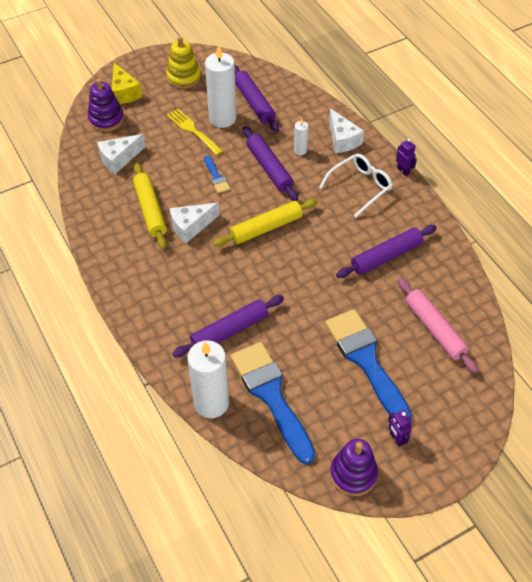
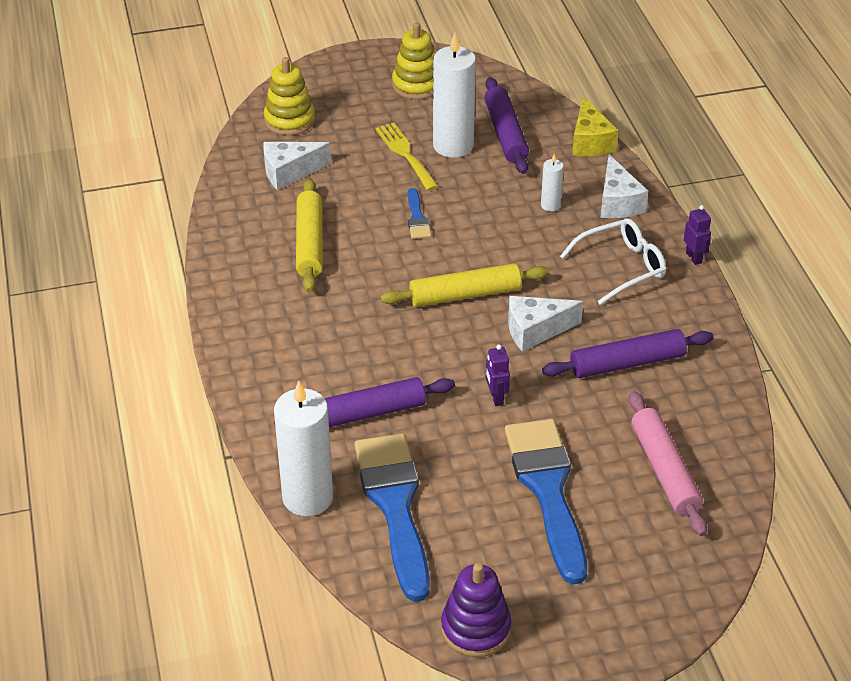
camera: 15 degrees right, 10 degrees down
(106, 119) = (289, 120): purple stacking toy -> yellow stacking toy
(124, 92) = (326, 91): yellow cheese -> yellow cheese (590, 141)
(191, 227) = (359, 274): white cheese -> white cheese (535, 330)
(269, 168) = (497, 220): purple rolling pin -> none
(396, 439) = (555, 598): purple robot -> purple robot (496, 398)

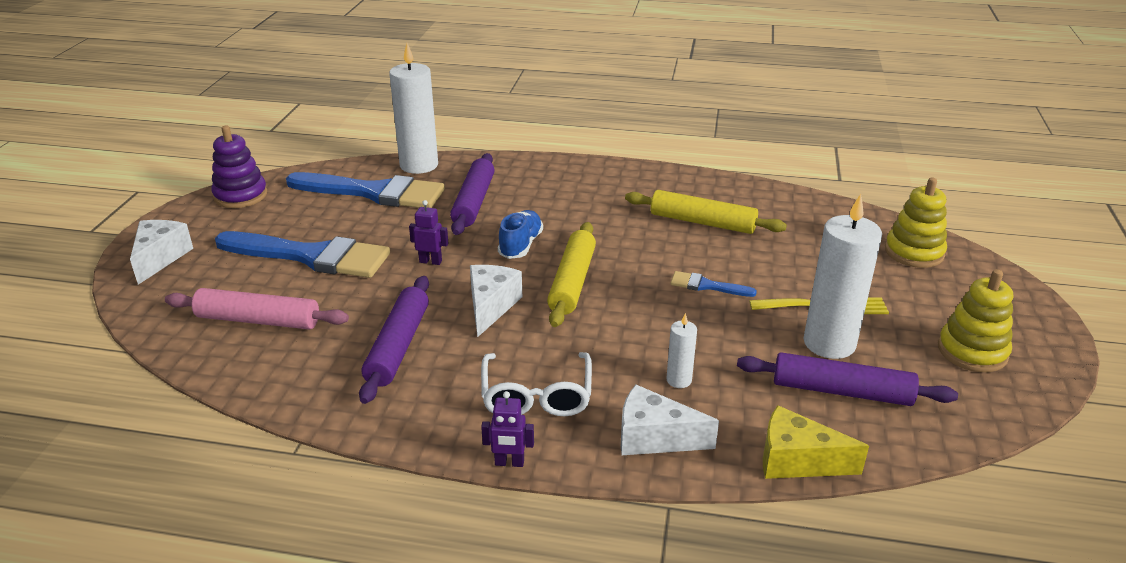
camera: 115 degrees right, 10 degrees down
(289, 172) = (819, 234): white cheese -> white cheese (160, 258)
(427, 347) = (520, 245): none -> blue shoe

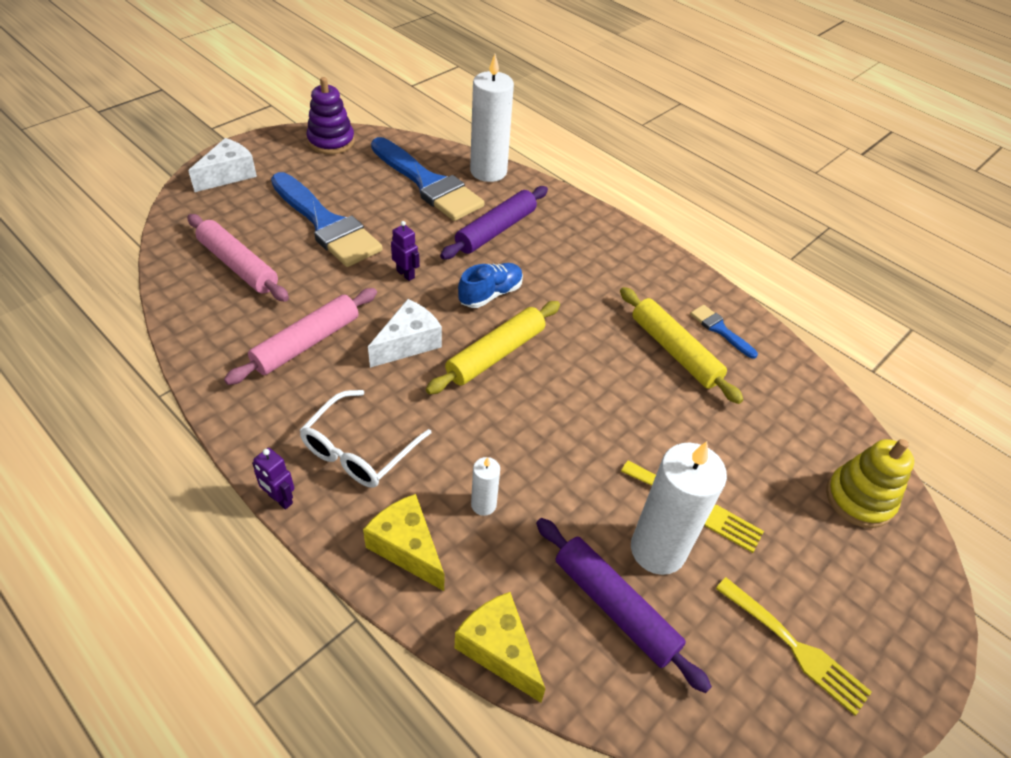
camera: 30 degrees right, 15 degrees up
(398, 346) = (307, 343): purple rolling pin -> pink rolling pin
(654, 437) = (407, 548): white cheese -> yellow cheese
(706, 286) = (607, 422): blue brush -> blue brush (720, 330)
(972, 351) = (795, 647): yellow stacking toy -> yellow fork

